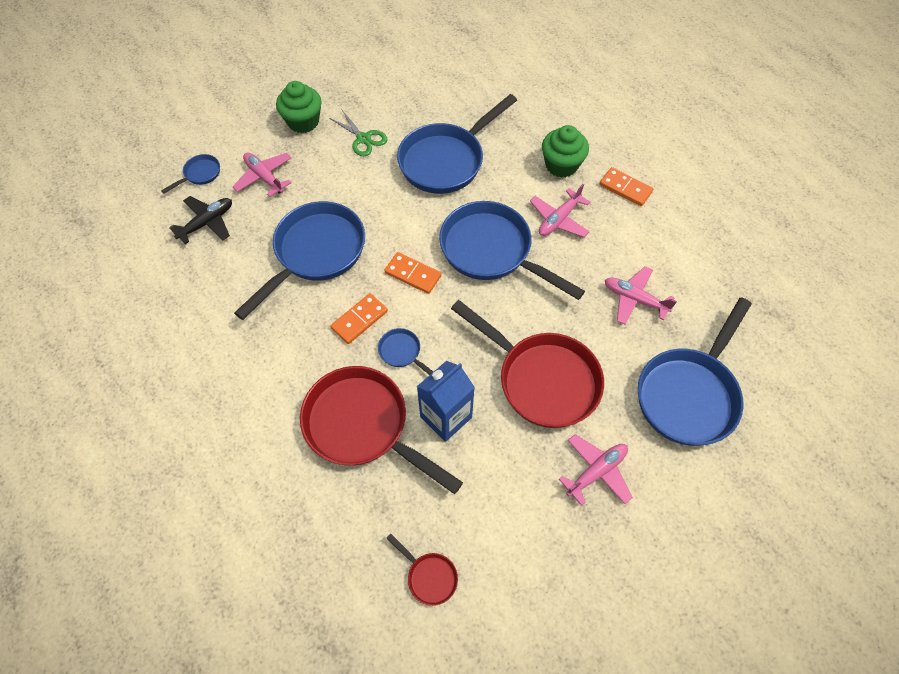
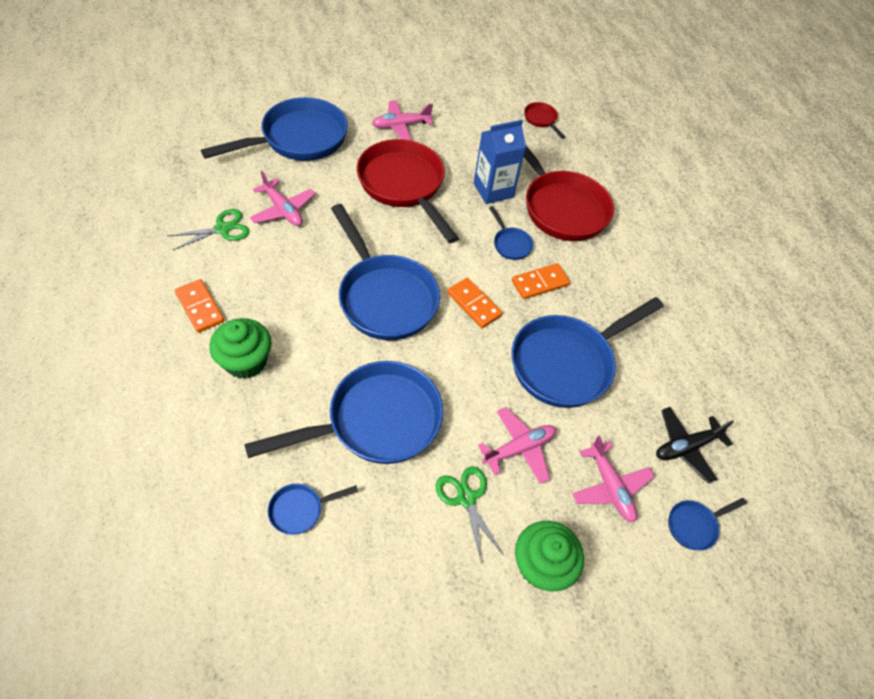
camera: 165 degrees left, 5 degrees down
(464, 100) = (300, 510): none -> blue pan
(559, 219) = (296, 302): pink plane -> pink plane (519, 448)
(668, 258) = (222, 229): none -> green scissors

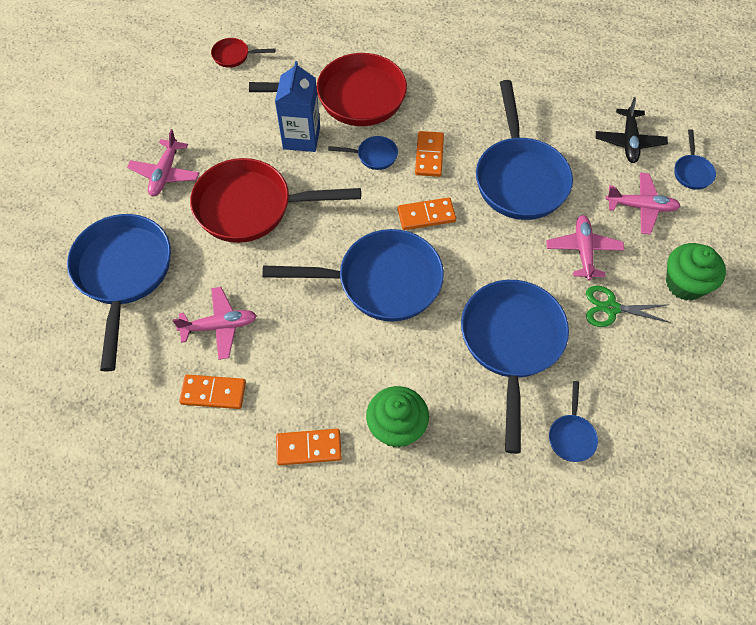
camera: 55 degrees left, 5 degrees up
(222, 229) = (213, 393): green scissors -> orange domino

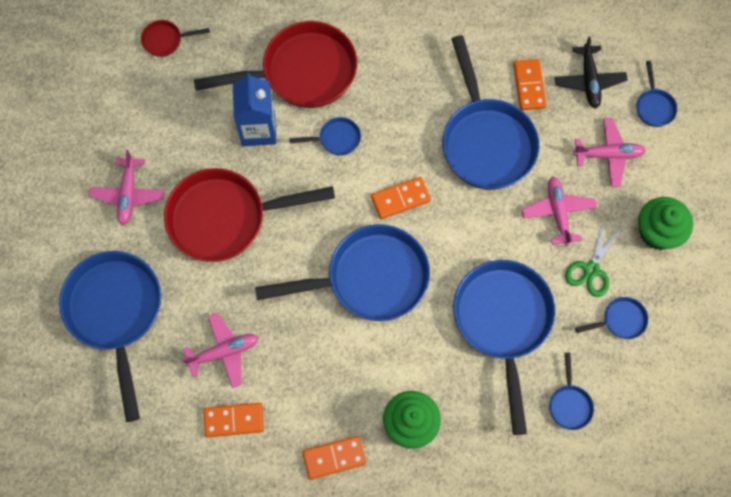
camera: 10 degrees left, 10 degrees up
(429, 155) = (392, 130): orange domino -> orange domino (529, 86)
(611, 308) = (591, 269): green scissors -> green scissors turned 60 degrees counterclockwise
(636, 361) = (620, 320): none -> blue pan

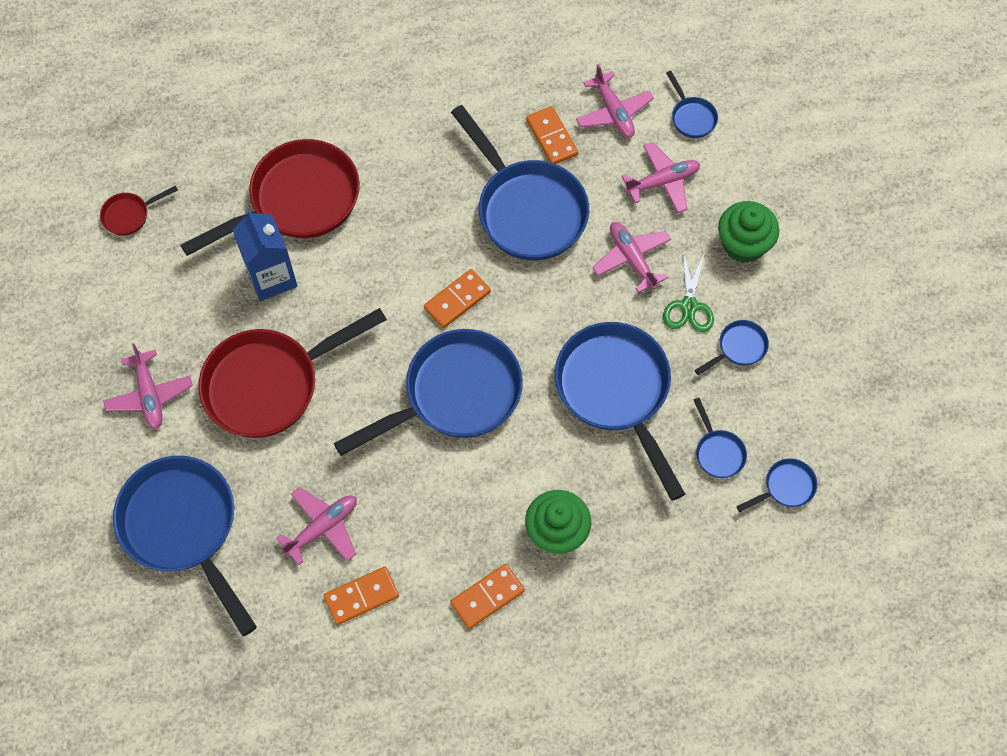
camera: 20 degrees left, 5 degrees down
(336, 139) = (362, 260): blue pan -> blue pan (785, 487)
(589, 80) = (613, 112): black plane -> pink plane

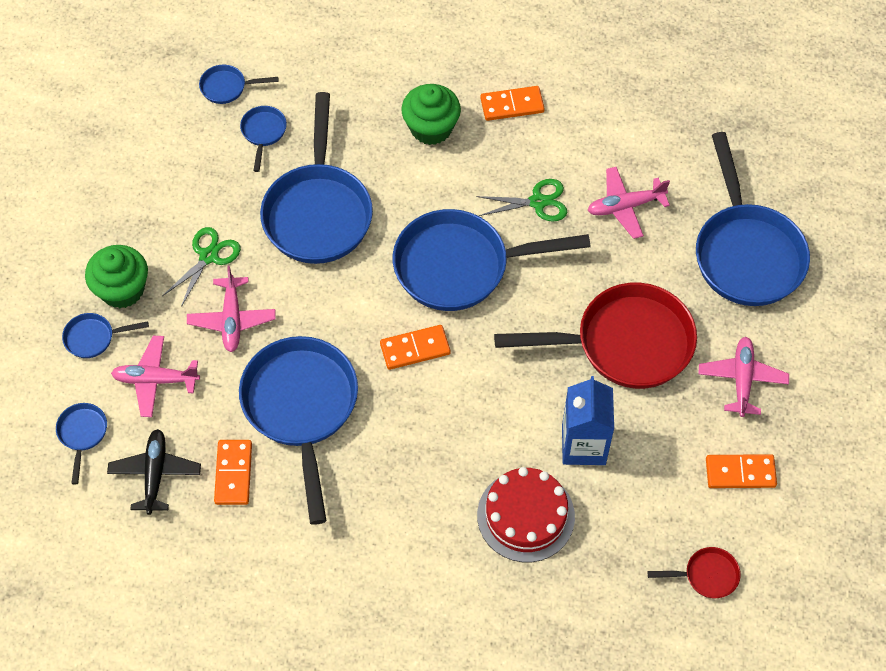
camera: 155 degrees left, 5 degrees down
(297, 201) = (525, 516): red pan -> red cake
(361, 596) = (614, 144): orange domino -> orange domino (740, 473)
(411, 494) = (538, 202): none -> green scissors
(613, 112) = (155, 474): pink plane -> black plane
(739, 348) = (190, 204): blue pan -> blue pan (93, 338)

